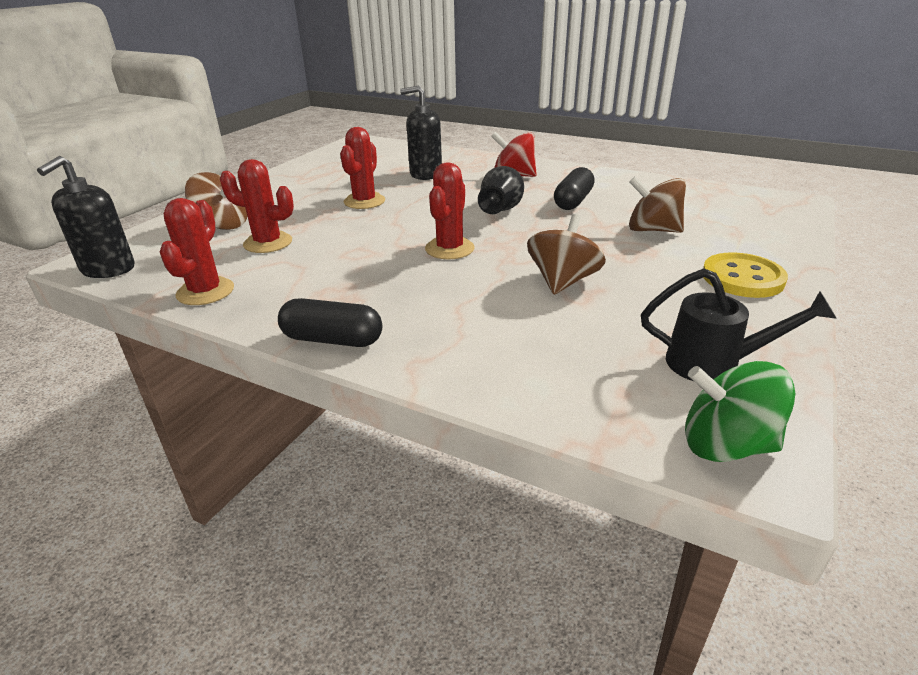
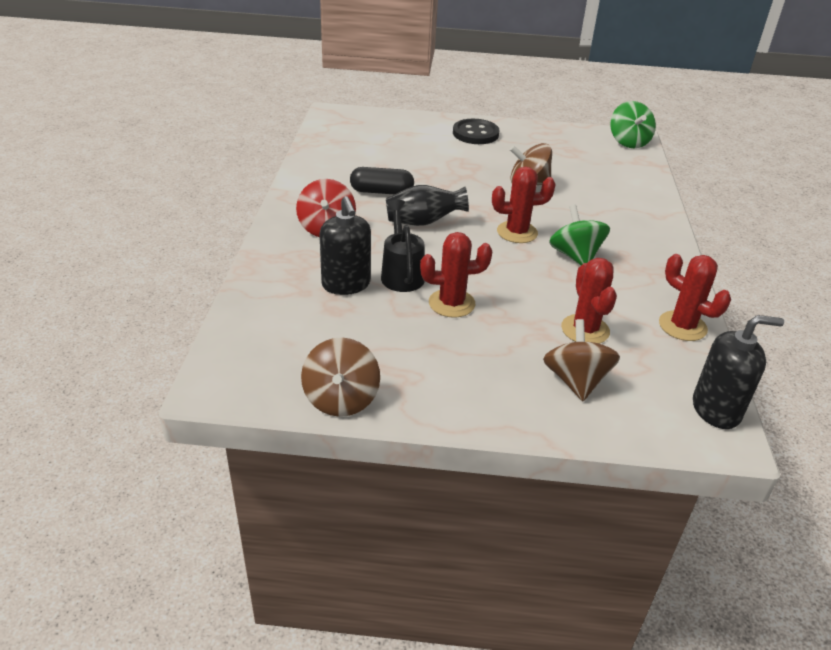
camera: 115 degrees left, 5 degrees up
(205, 292) = (682, 326): red cactus -> red cactus turned 60 degrees clockwise
(332, 339) = (669, 248): black capsule -> none
(377, 269) = (575, 256): none -> green spinning top
(652, 230) = (422, 159): brown spinning top -> brown spinning top (341, 399)
(715, 364) = (574, 142): black watering can -> black watering can (401, 273)
(742, 278) = (475, 134): yellow button -> black button

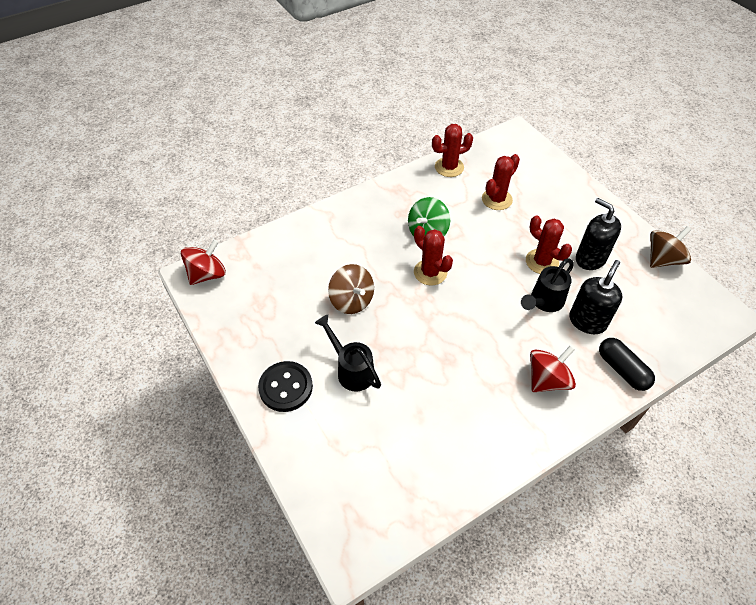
camera: 125 degrees left, 15 degrees up
(381, 192) = (461, 384): black capsule -> black capsule (622, 369)
(423, 222) = (474, 329): black vase -> none
(458, 159) = (351, 369): none -> black watering can
(576, 381) = (540, 187): brown spinning top -> none
(628, 142) = (207, 274): green spinning top -> red spinning top
(682, 326) = (449, 167): red cactus -> red cactus turned 60 degrees clockwise
(716, 410) = (502, 139): black soap dispenser -> black soap dispenser (590, 258)

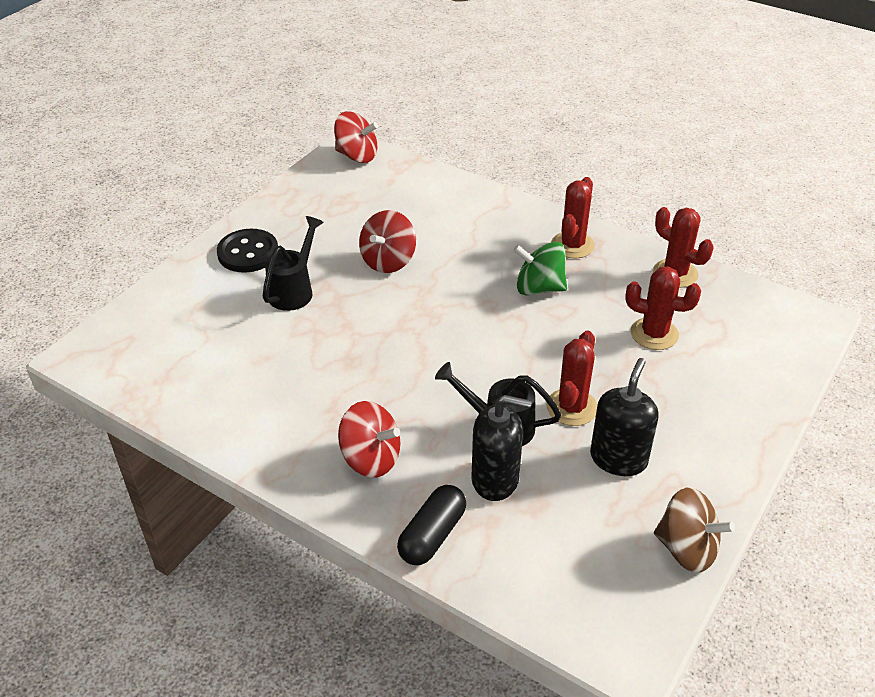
camera: 65 degrees right, 10 degrees down
(352, 300) = (388, 261): brown spinning top -> red spinning top
(430, 272) = (474, 309): red cactus -> red cactus (572, 245)

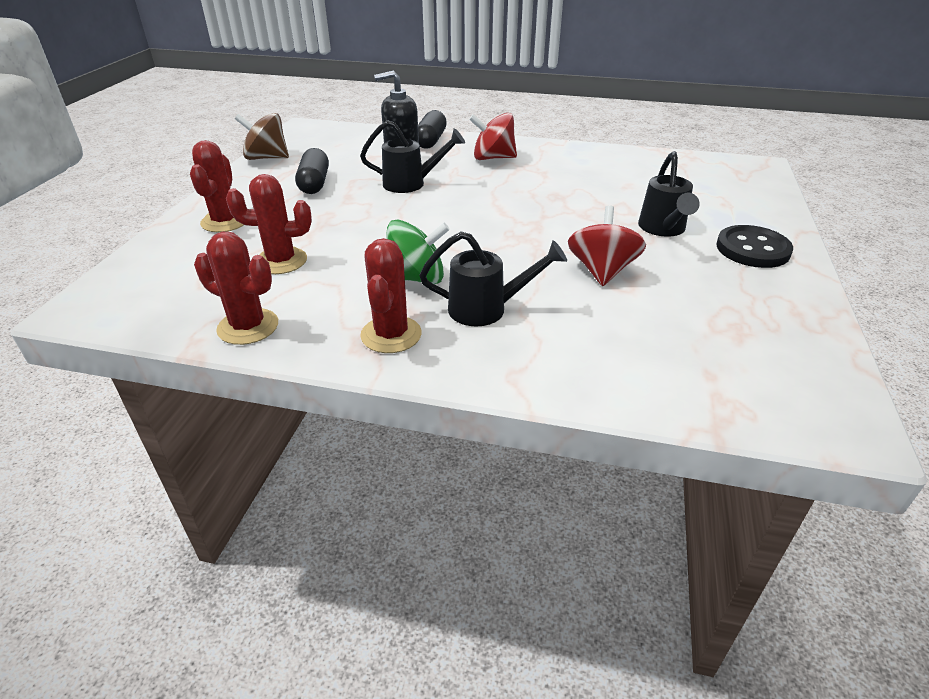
camera: 160 degrees right, 5 degrees down
(357, 156) = (813, 410): red spinning top -> none
(497, 249) = (487, 309): none -> black watering can
(571, 407) = (356, 201): red cactus -> red cactus (225, 221)
(618, 458) = (314, 183): black soap dispenser -> black capsule

